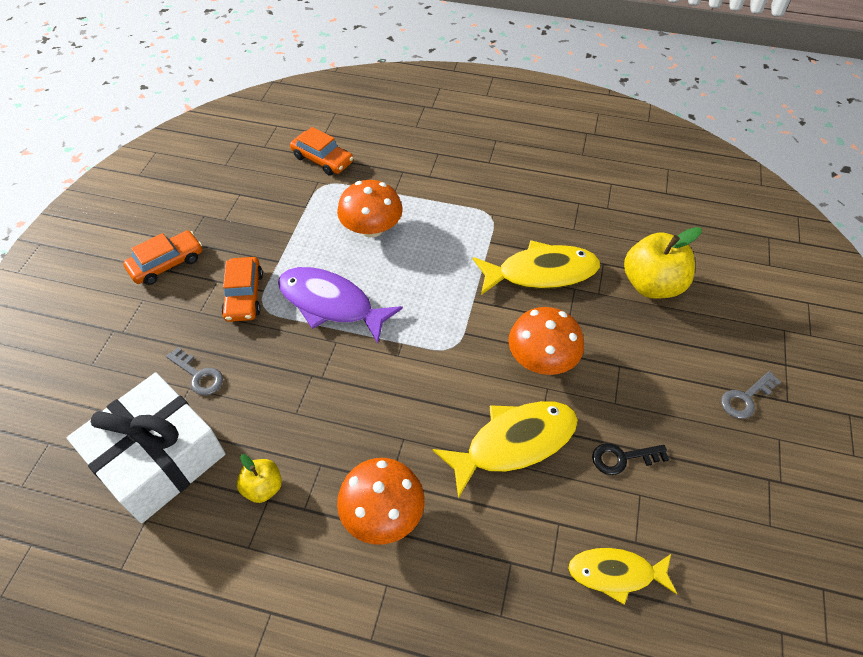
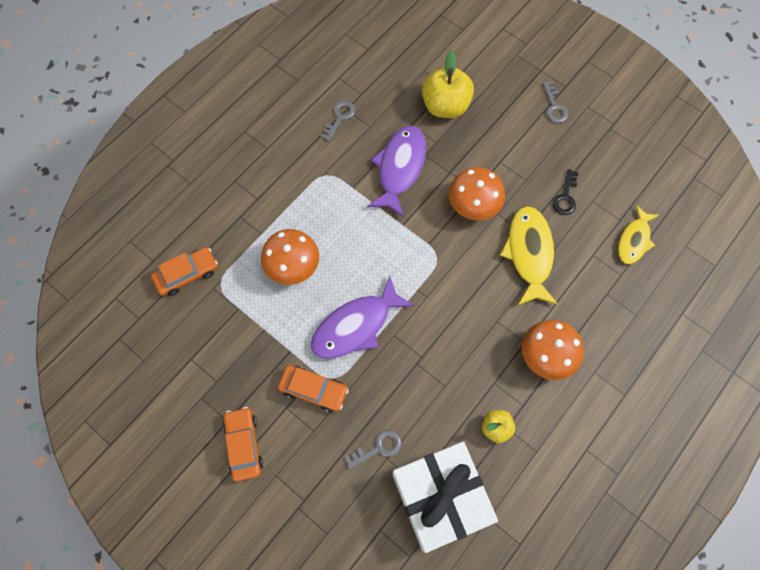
camera: 65 degrees left, 15 degrees up
(541, 273) = (400, 168): yellow fish -> purple fish
(564, 201) = (339, 117): none -> grey key

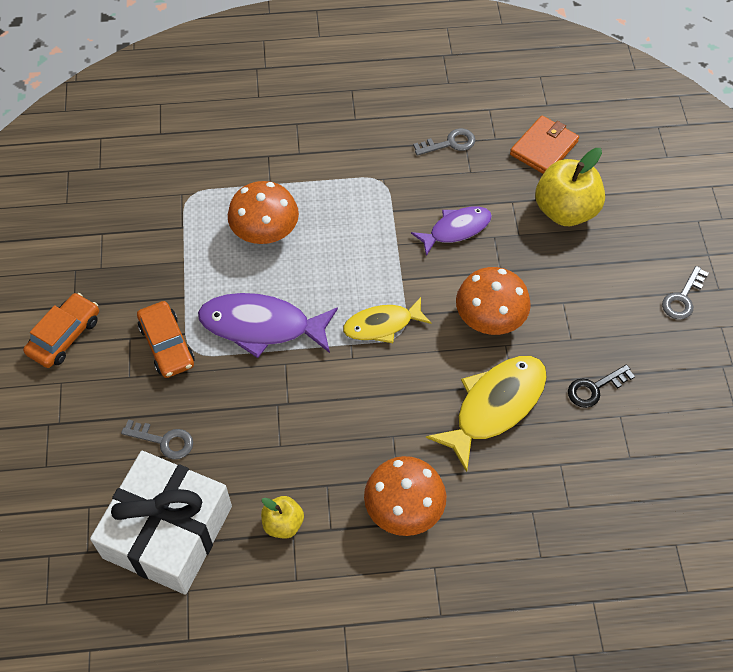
camera: 45 degrees right, 10 degrees down
(187, 274) = (174, 166): orange car -> none
(394, 77) = (544, 148): none -> orange wallet
(400, 168) = (456, 229): purple fish -> purple fish, size x0.64
(634, 240) = (622, 489): yellow fish -> yellow fish (382, 325)

